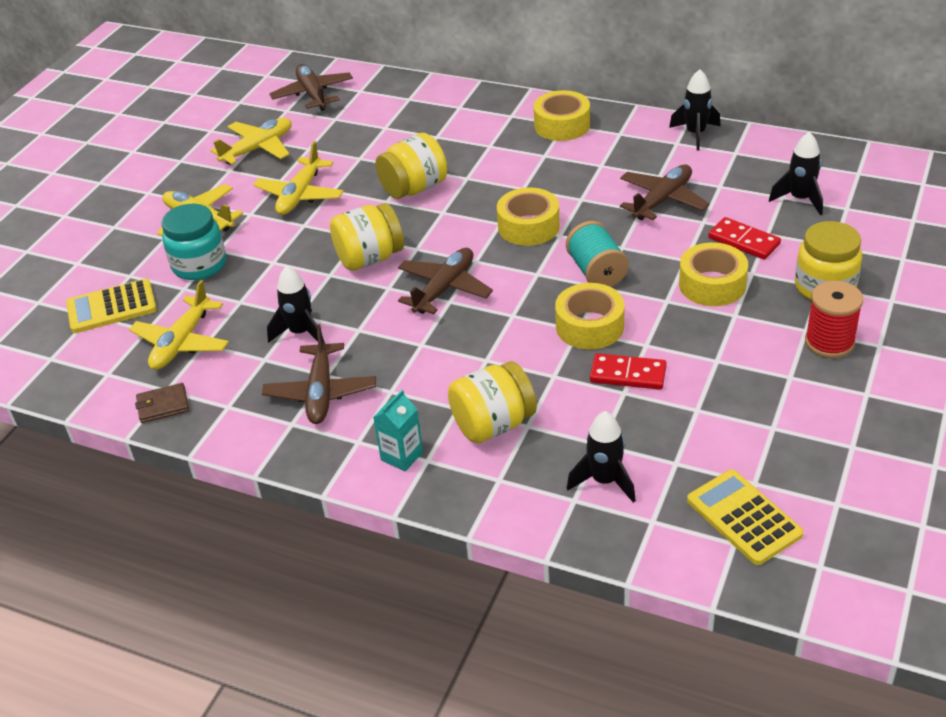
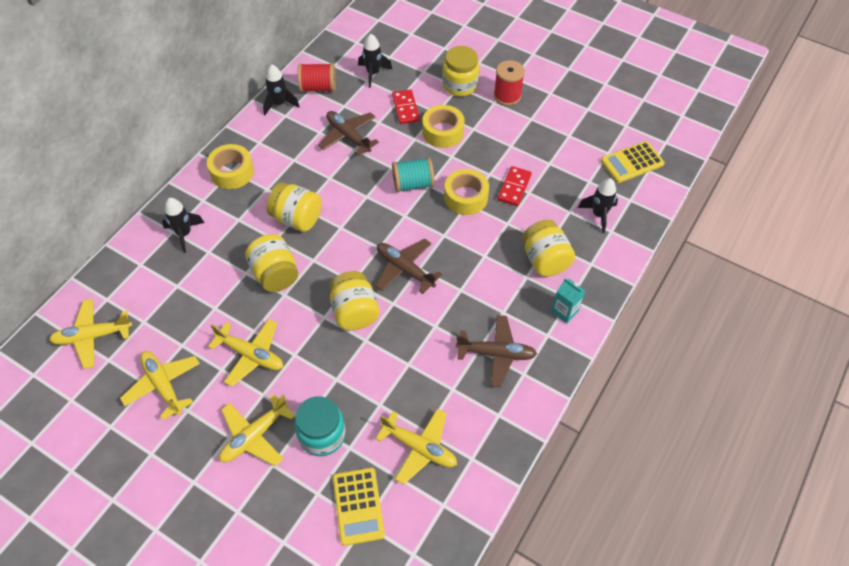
camera: 85 degrees left, 15 degrees up
(163, 405) = (489, 460): brown wallet -> none
(300, 333) = (429, 363): black rocket -> black rocket (184, 234)
(313, 94) = (92, 336): brown plane -> yellow plane
(503, 187) = (297, 219): none -> yellow jar
(528, 226) = (350, 212): yellow tape -> none
(743, 158) = (318, 87): none -> red spool
(743, 241) = (405, 108): red domino -> red domino turned 60 degrees counterclockwise

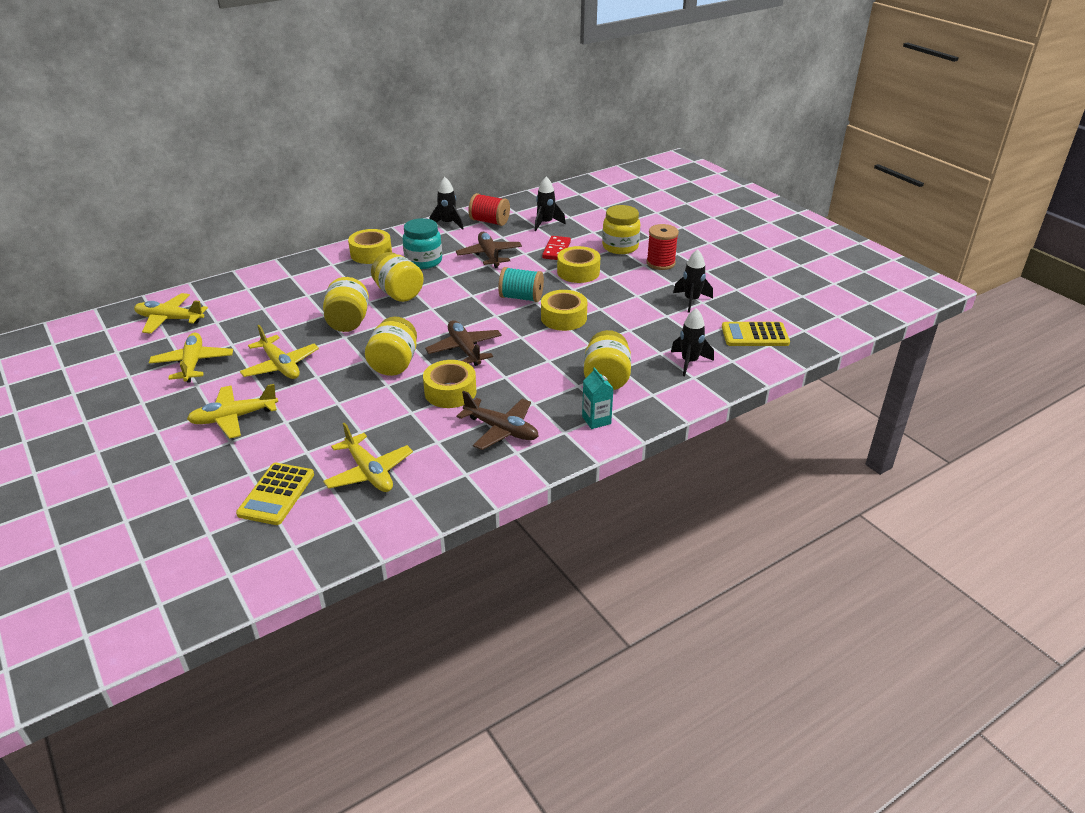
camera: 25 degrees right, 20 degrees down
(184, 234) = (298, 279): black rocket -> black rocket (691, 301)
(322, 435) = (290, 435): turquoise jar -> turquoise jar (423, 261)
(426, 327) = (450, 392): none -> yellow tape
(514, 187) = (617, 323): red domino -> none

